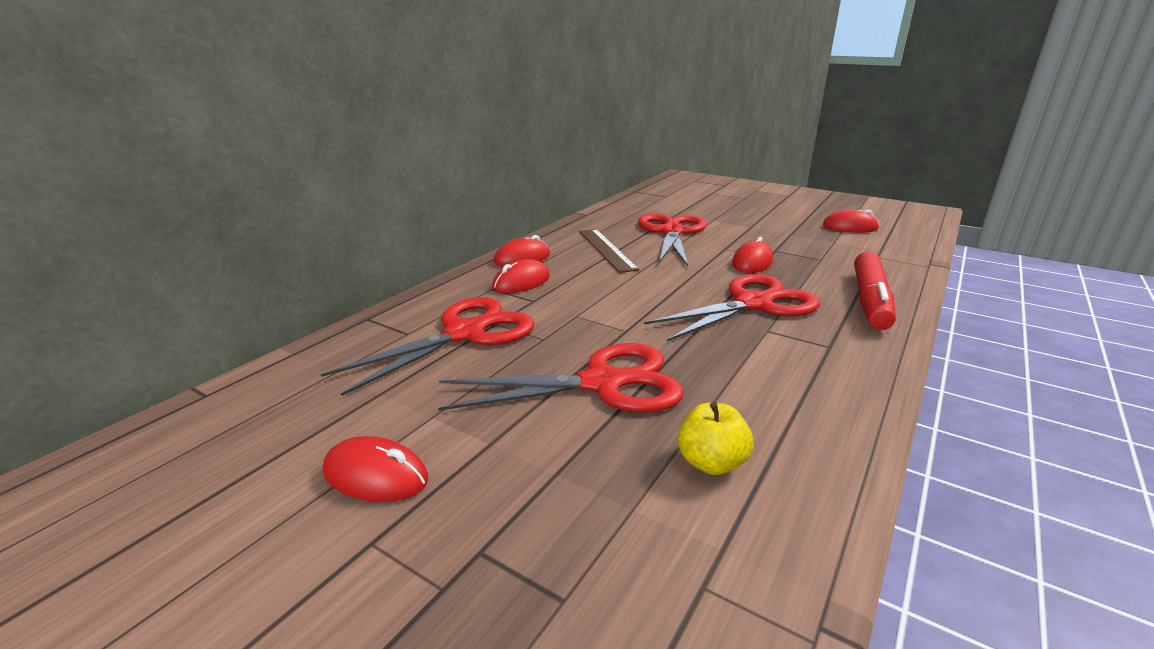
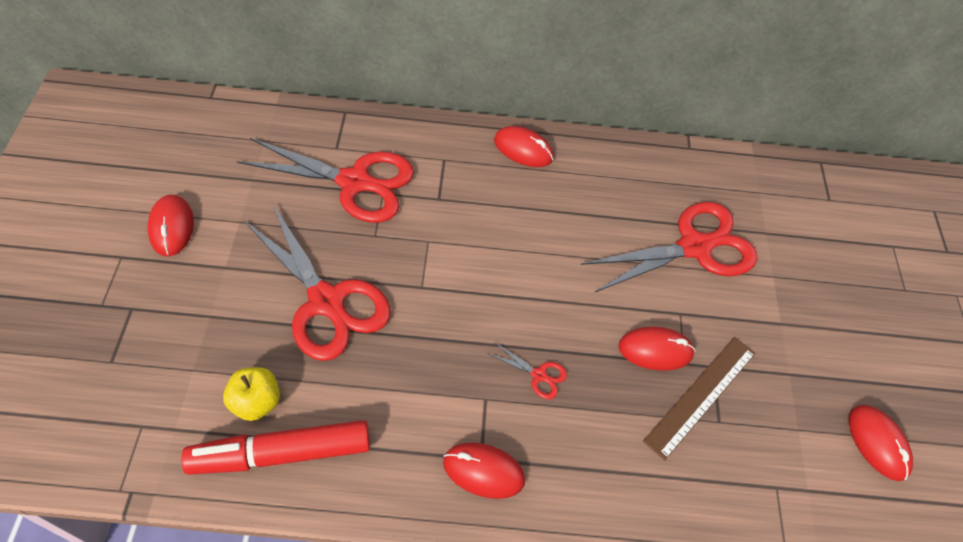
camera: 55 degrees right, 30 degrees up
(521, 282) = (469, 173): red mouse -> red mouse (483, 471)
(606, 249) = (595, 206): brown ruler -> brown ruler (701, 395)
(753, 304) = (538, 375): red scissors -> red scissors, size x0.41
(870, 301) = (618, 488): red marker -> red marker (281, 453)

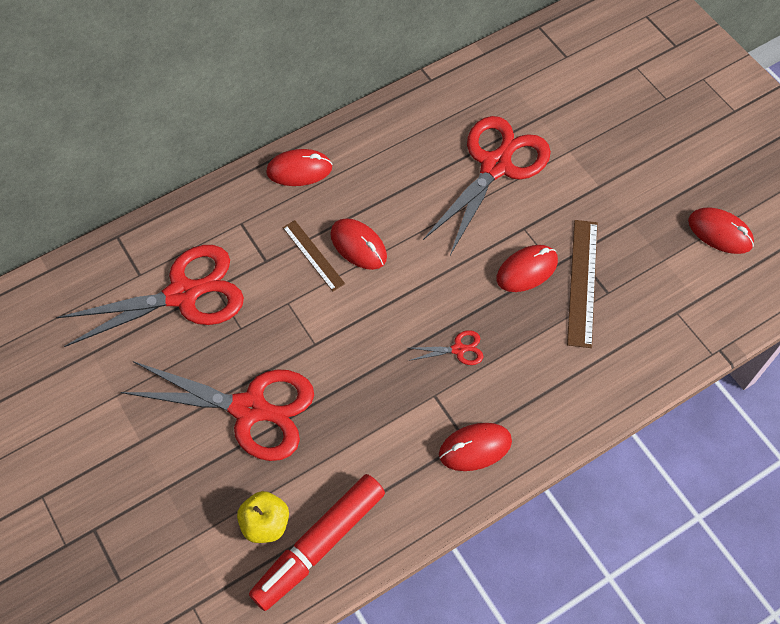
camera: 30 degrees left, 5 degrees up
(171, 227) = (61, 441): red mouse -> red mouse (358, 246)
(479, 218) = (313, 255): none -> brown ruler

